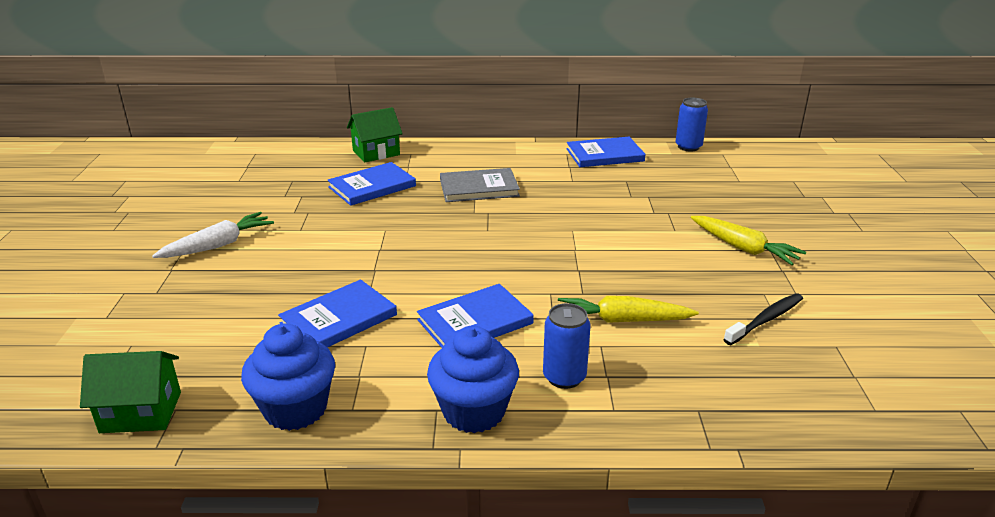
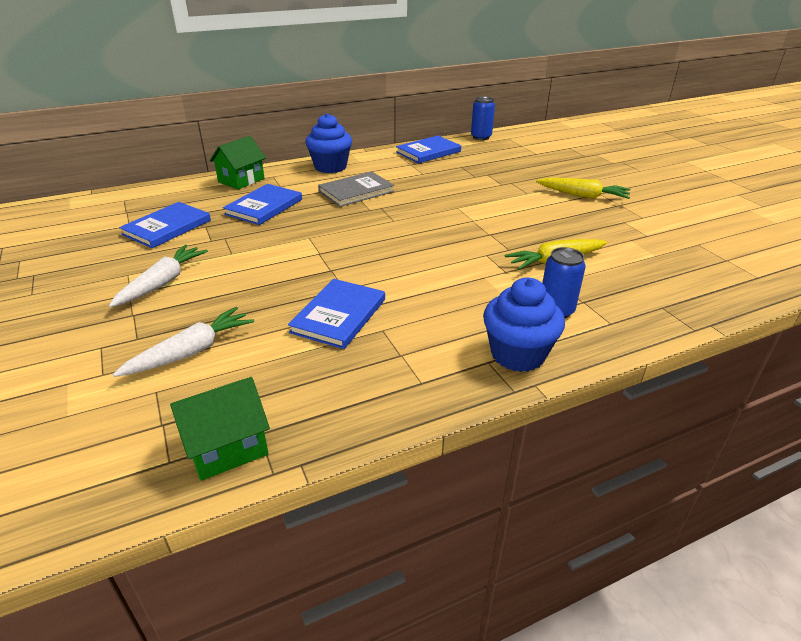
camera: 25 degrees left, 5 degrees up
(186, 317) = (191, 352): none -> white carrot
(295, 409) = (373, 397): blue cupcake -> blue cupcake (330, 167)
(475, 322) = (452, 289): blue book -> blue book (167, 227)
(765, 320) = (642, 238): black toothbrush -> none

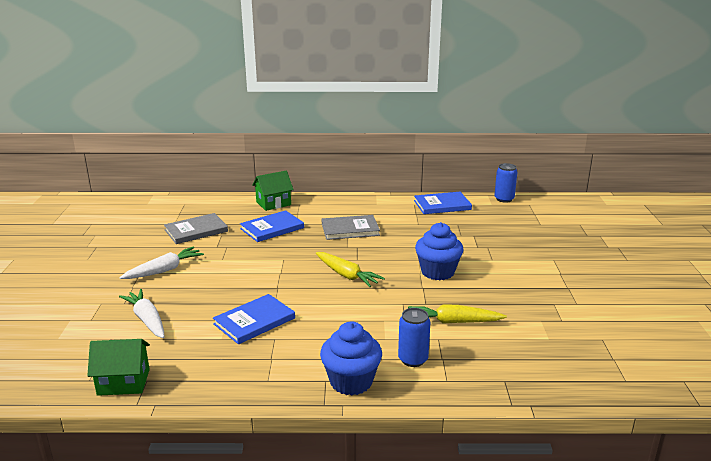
camera: 25 degrees right, 10 degrees down
(167, 227) = (196, 231): blue book -> grey book
(191, 352) = (147, 320): white carrot -> white carrot turned 105 degrees counterclockwise
(330, 167) = (349, 204): blue cupcake -> blue cupcake (437, 272)
(582, 196) = (541, 272): yellow carrot -> yellow carrot (346, 275)

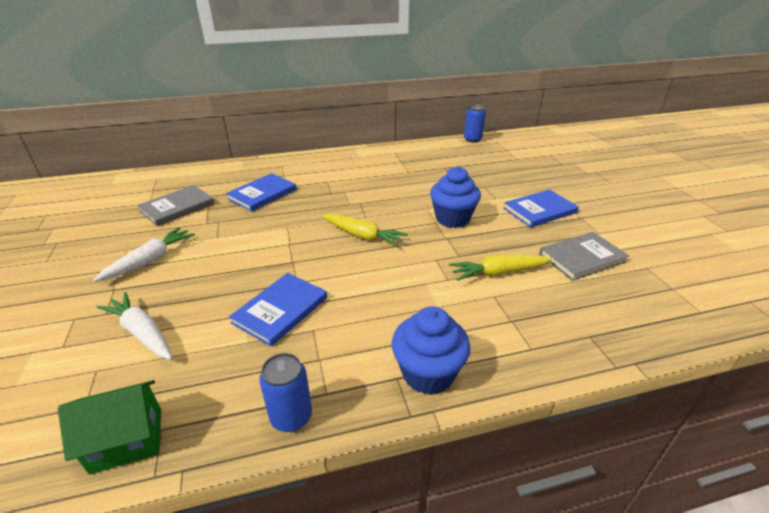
camera: 15 degrees left, 10 degrees up
(273, 203) = (254, 167): green house -> none
(350, 229) = (344, 185): grey book -> grey book (582, 258)
(413, 359) = (481, 328): blue can -> blue can (291, 417)
(442, 205) = (421, 151): blue book -> blue book (539, 210)

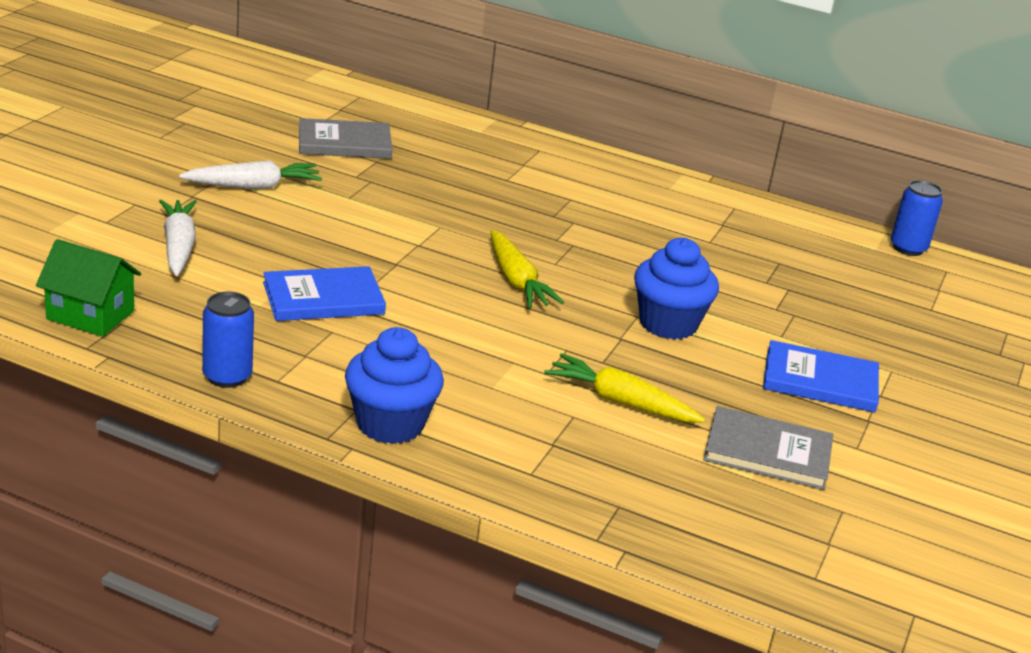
camera: 35 degrees right, 5 degrees down
(262, 194) = (463, 175): blue book -> none

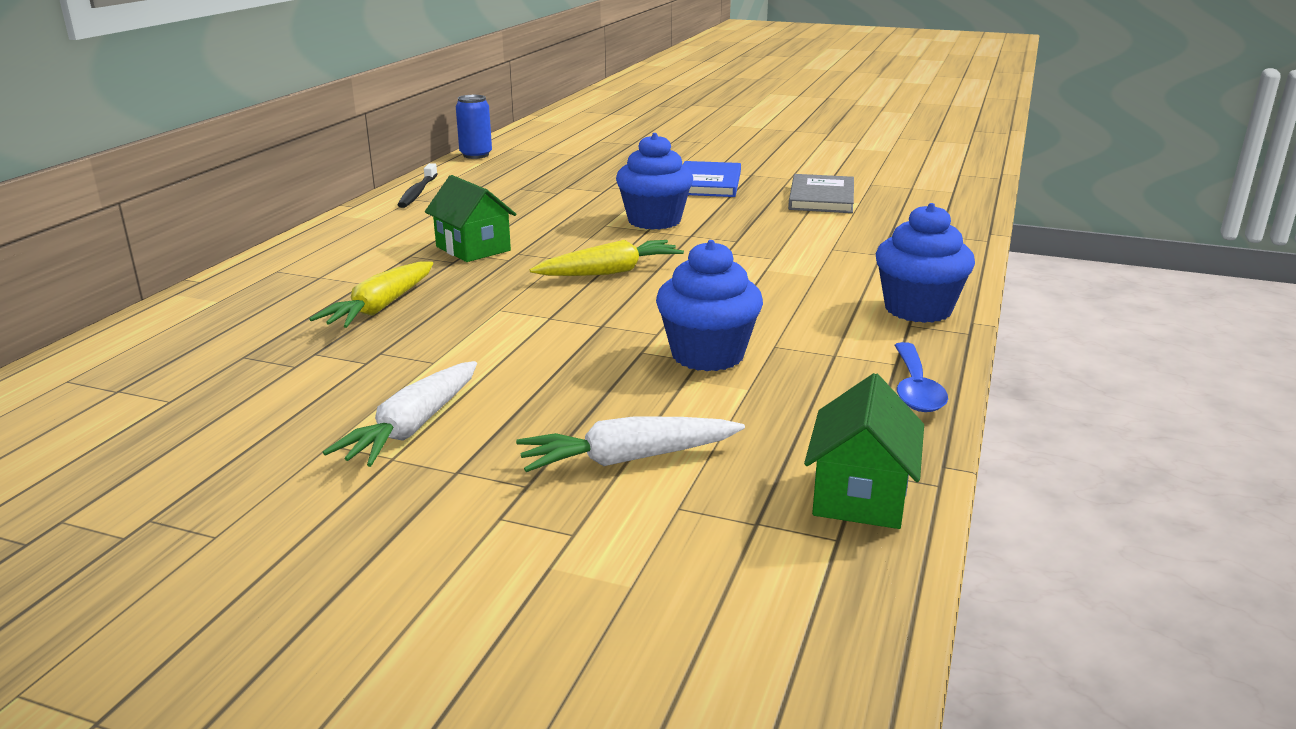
camera: 90 degrees left, 5 degrees down
(227, 376) = (915, 389): blue can -> blue spoon
(253, 186) = (413, 427): white carrot -> white carrot turned 135 degrees counterclockwise
(323, 298) = (707, 355): blue book -> blue cupcake
(344, 143) = (252, 377): grey book -> none
(585, 226) = (473, 248): none -> green house
(621, 402) = (796, 234): yellow carrot -> yellow carrot (381, 307)
(755, 210) = (418, 192): none -> black toothbrush

